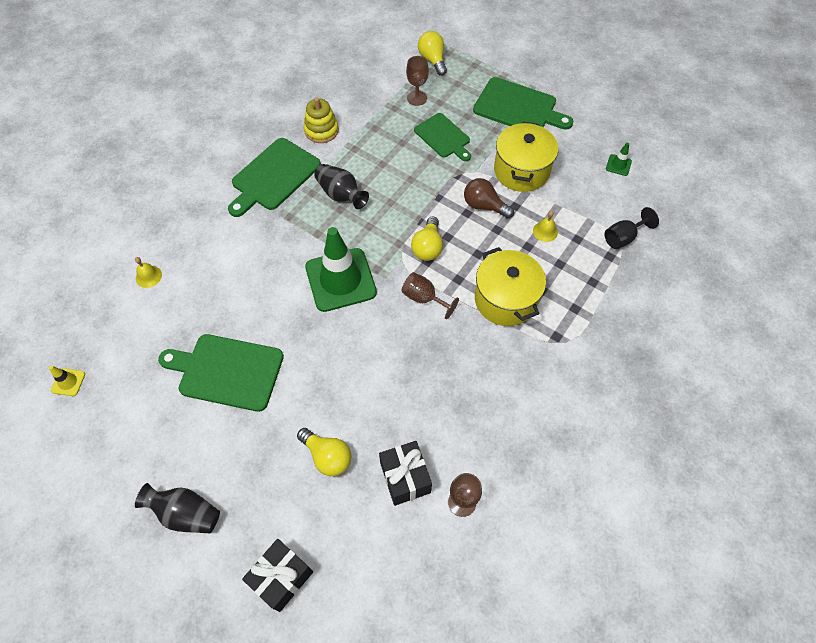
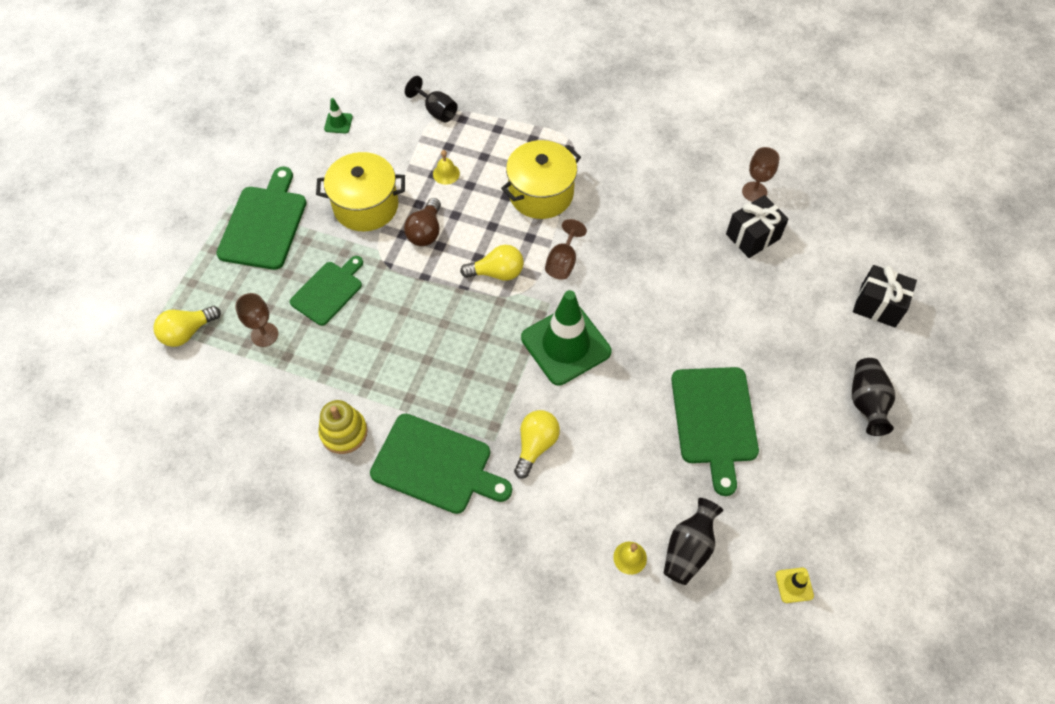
camera: 105 degrees left, 0 degrees up
(327, 456) = (761, 301): yellow light bulb -> yellow light bulb (536, 445)
(341, 195) = (446, 378): black vase -> black vase (688, 549)

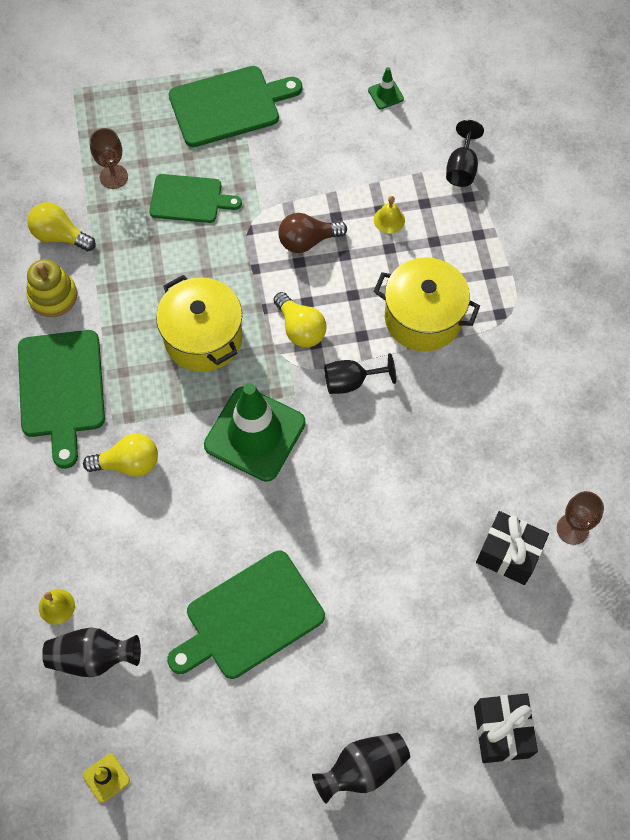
camera: 60 degrees right, 5 degrees up
(187, 332) = (81, 118): yellow light bulb -> yellow light bulb (60, 236)
(366, 206) = (304, 174): yellow pot -> yellow pot (203, 338)
(563, 262) = (351, 382): brown goblet -> black goblet

